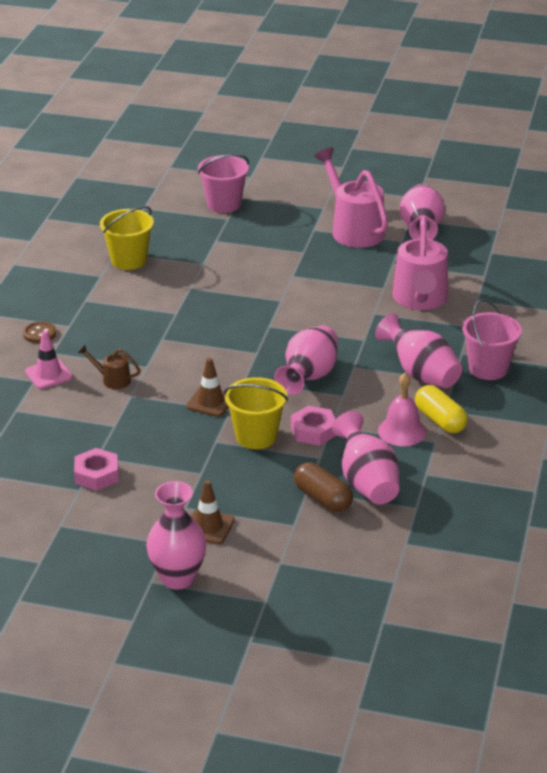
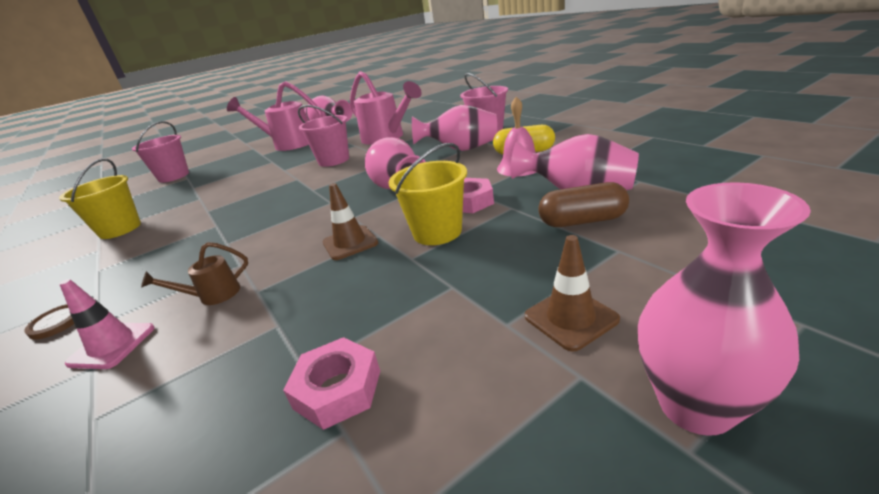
camera: 45 degrees left, 5 degrees down
(336, 297) = (334, 160): none -> pink bucket

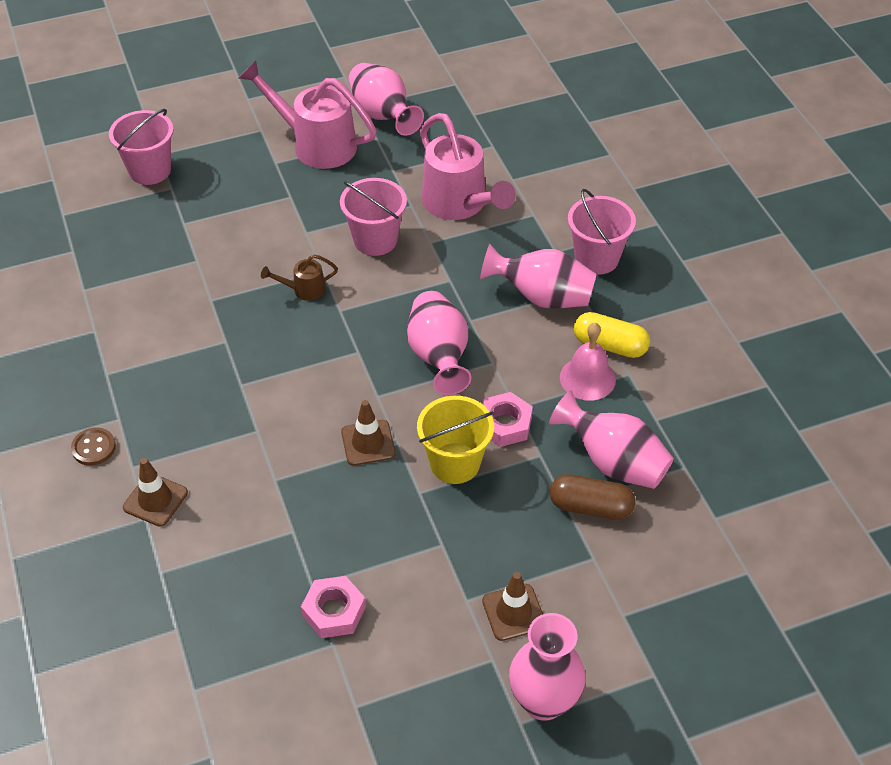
camera: 10 degrees right, 20 degrees up
(112, 345) = (155, 500): pink traffic cone -> brown traffic cone
(120, 229) = (109, 294): yellow bucket -> none
(213, 295) = (235, 469): brown watering can -> brown watering can (304, 290)

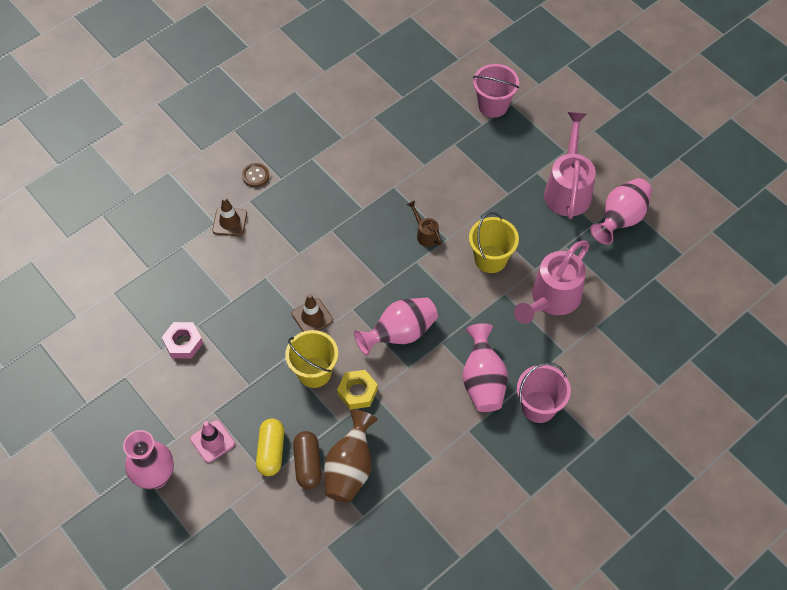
camera: 70 degrees right, 10 degrees up
(375, 240) = (490, 259): pink bucket -> yellow bucket
(505, 424) = (357, 392): pink nut -> yellow nut
(513, 612) = (212, 441): brown traffic cone -> pink traffic cone
(587, 378) = (418, 432): pink bell -> none
(610, 345) = (455, 439): yellow capsule -> yellow capsule (271, 451)
(613, 462) = (350, 468): pink vase -> brown vase

